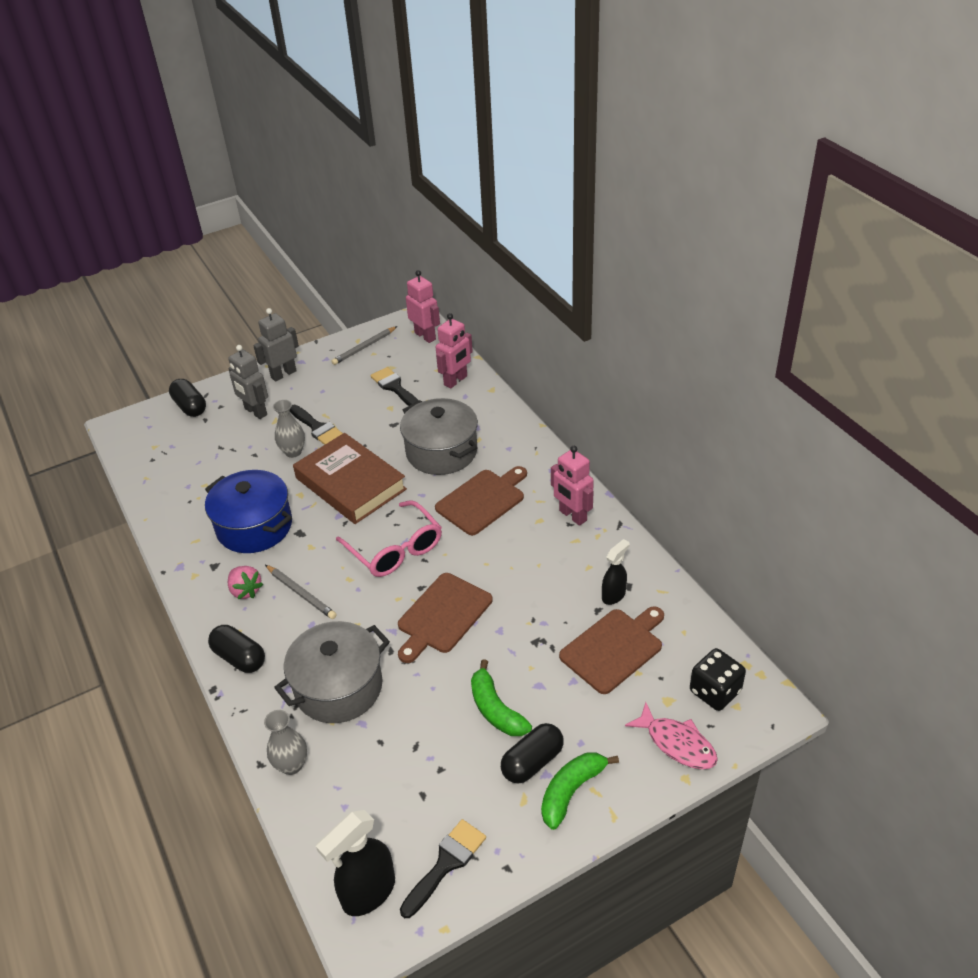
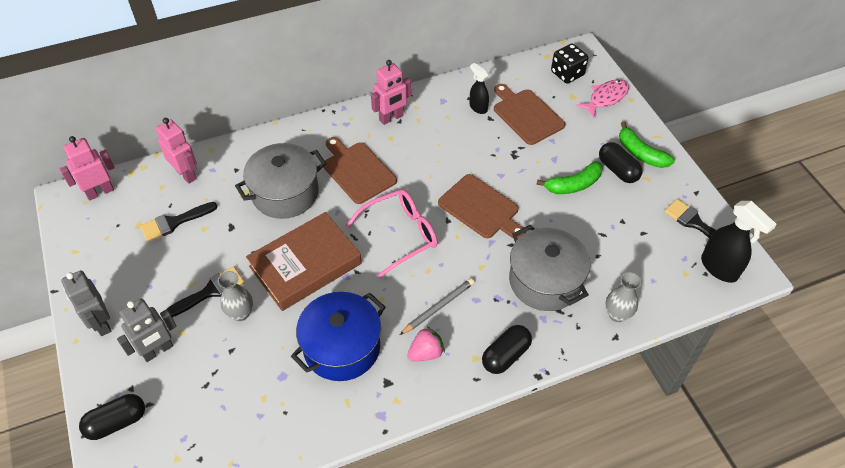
camera: 85 degrees left, 10 degrees up
(364, 347) = (91, 245): grey pencil -> none

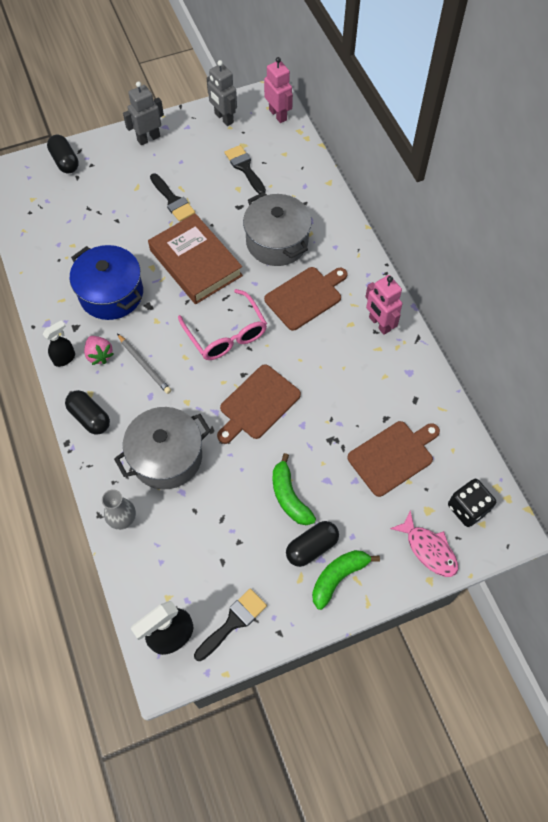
camera: 90 degrees right, 10 degrees up
(158, 351) = (121, 175): grey robot -> grey robot (223, 118)
(186, 174) = (299, 168): pink robot -> none
(240, 313) = (150, 222): grey vase -> none
(478, 107) = (401, 407): black spray bottle -> black spray bottle (65, 358)

